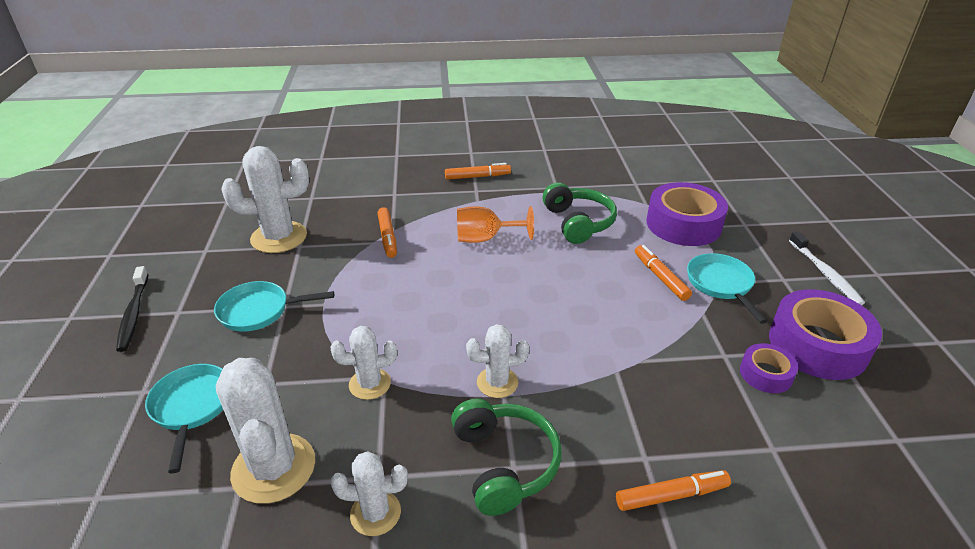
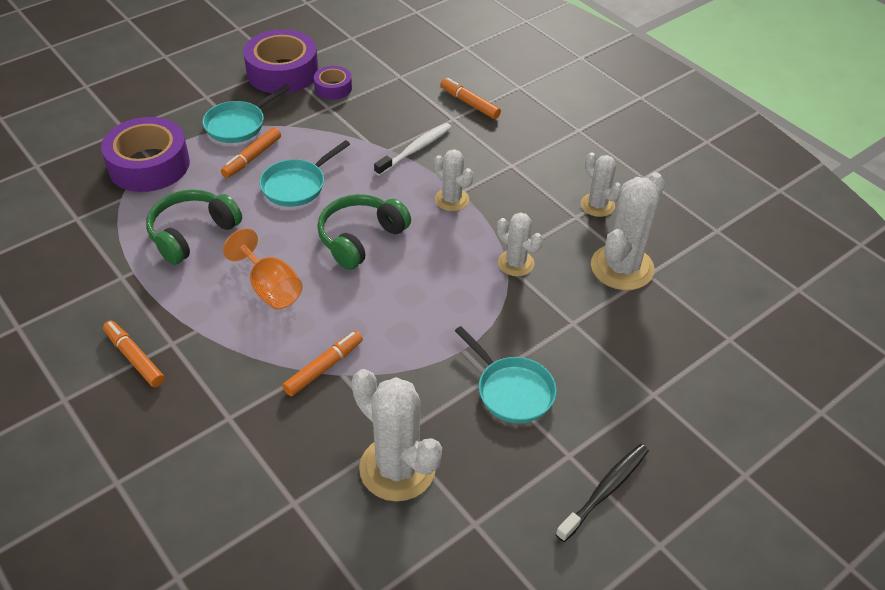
camera: 125 degrees left, 10 degrees up
(192, 407) = (633, 349): turquoise pan -> turquoise pan (297, 185)
(504, 463) = (512, 170): green headphones -> green headphones (360, 238)
(825, 273) = (182, 78): white toothbrush -> white toothbrush (415, 149)

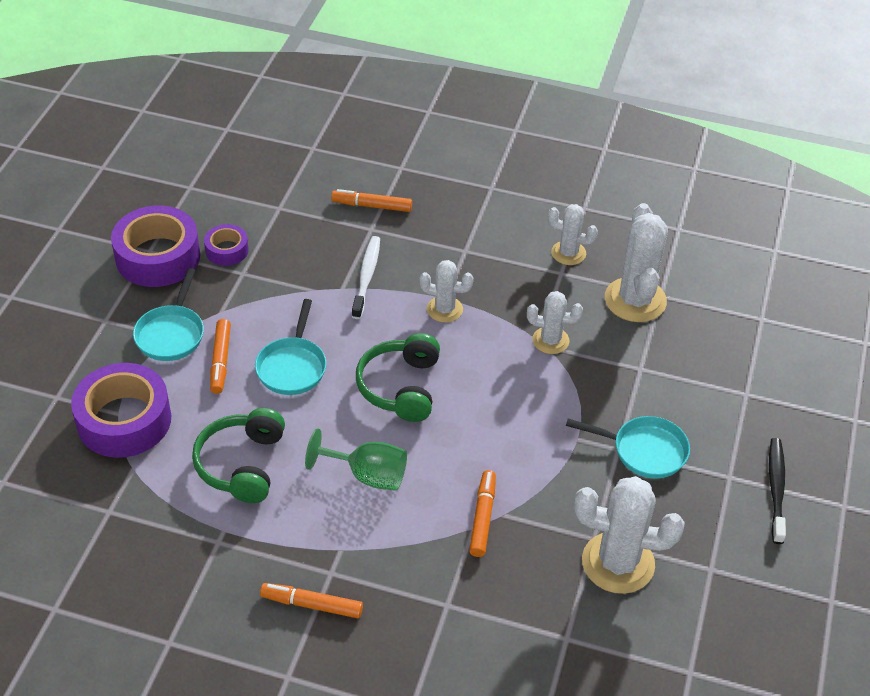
camera: 35 degrees left, 0 degrees up
(270, 288) = (367, 475): orange goblet -> green goblet

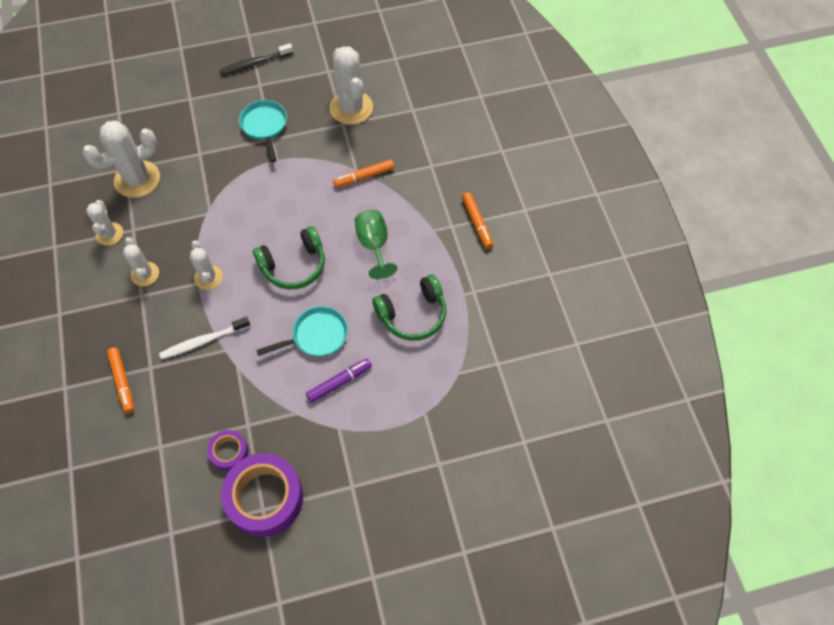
camera: 120 degrees left, 15 degrees up
(124, 420) = (427, 406): purple tape -> none
(171, 334) = (336, 431): turquoise pan -> none
(220, 361) = (339, 382): orange marker -> purple marker
(550, 340) = (202, 207): white cactus -> white cactus (145, 274)

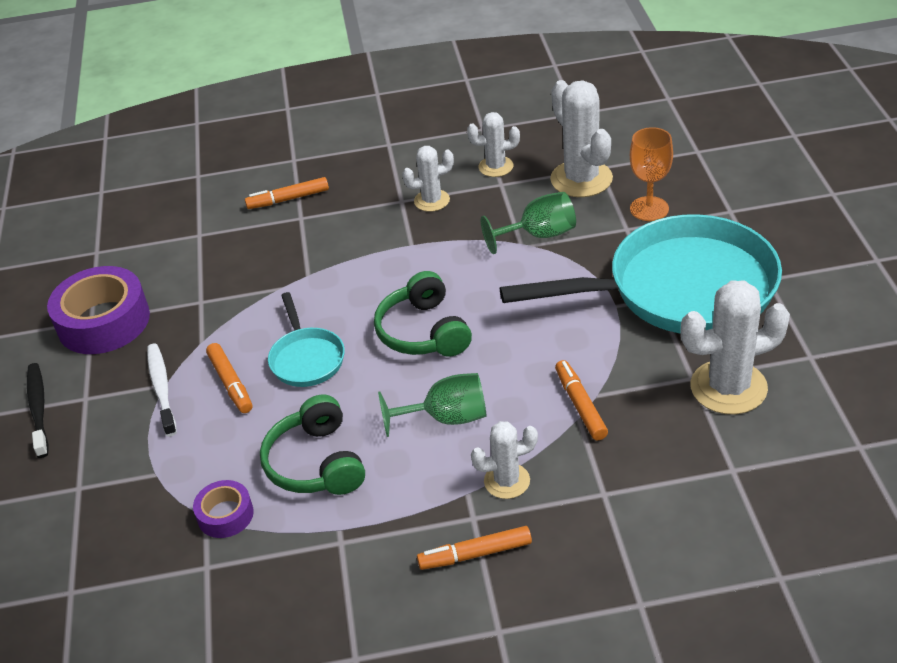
camera: 100 degrees right, 20 degrees down
(179, 141) = (649, 209): none -> orange goblet
(199, 203) = (539, 235): none -> green goblet
(203, 341) = (325, 256): white toothbrush -> white toothbrush (162, 388)
(208, 277) = (417, 253): white cactus -> white cactus (507, 481)
(229, 452) = (171, 289): purple tape -> purple tape (225, 515)
(254, 63) = (812, 271): black toothbrush -> black toothbrush (38, 409)
(265, 126) = (680, 289): turquoise pan -> turquoise pan, size x2.19
(339, 382) = (230, 383): purple marker -> orange marker

